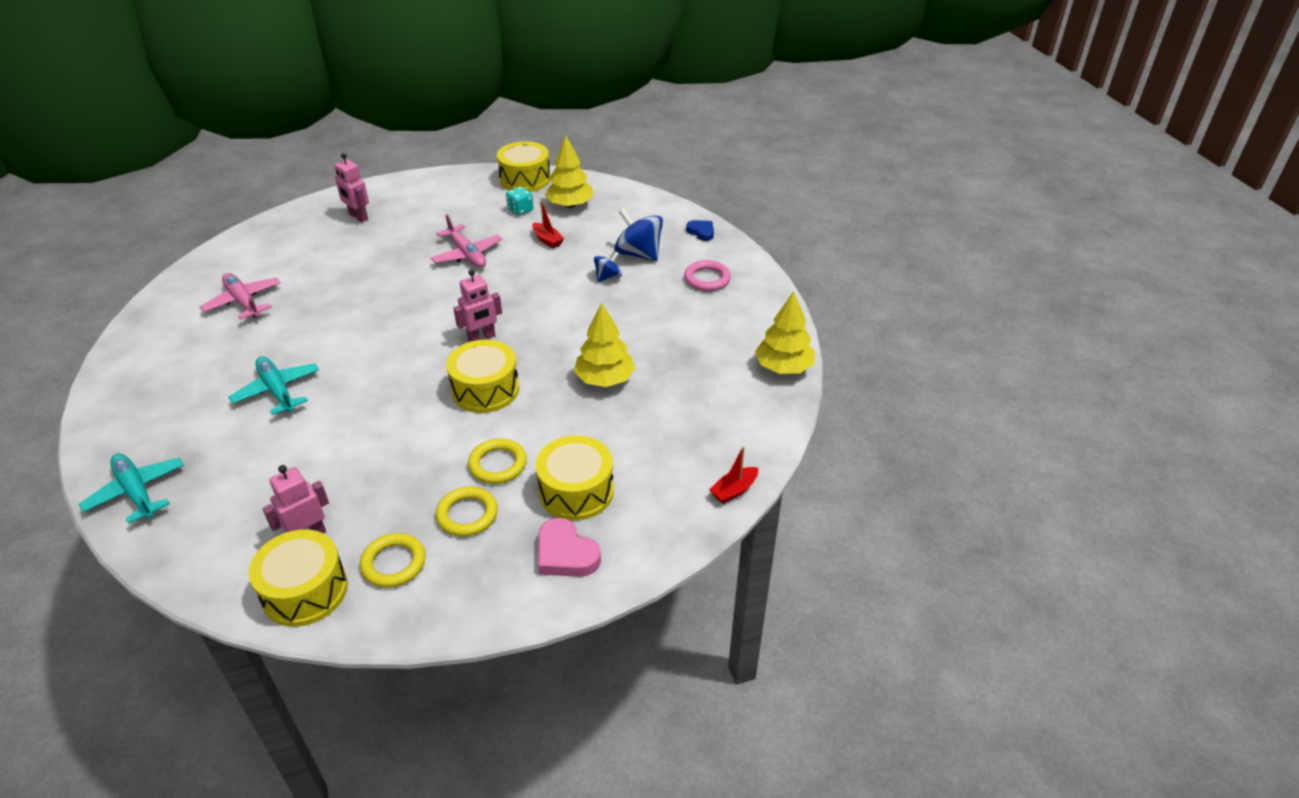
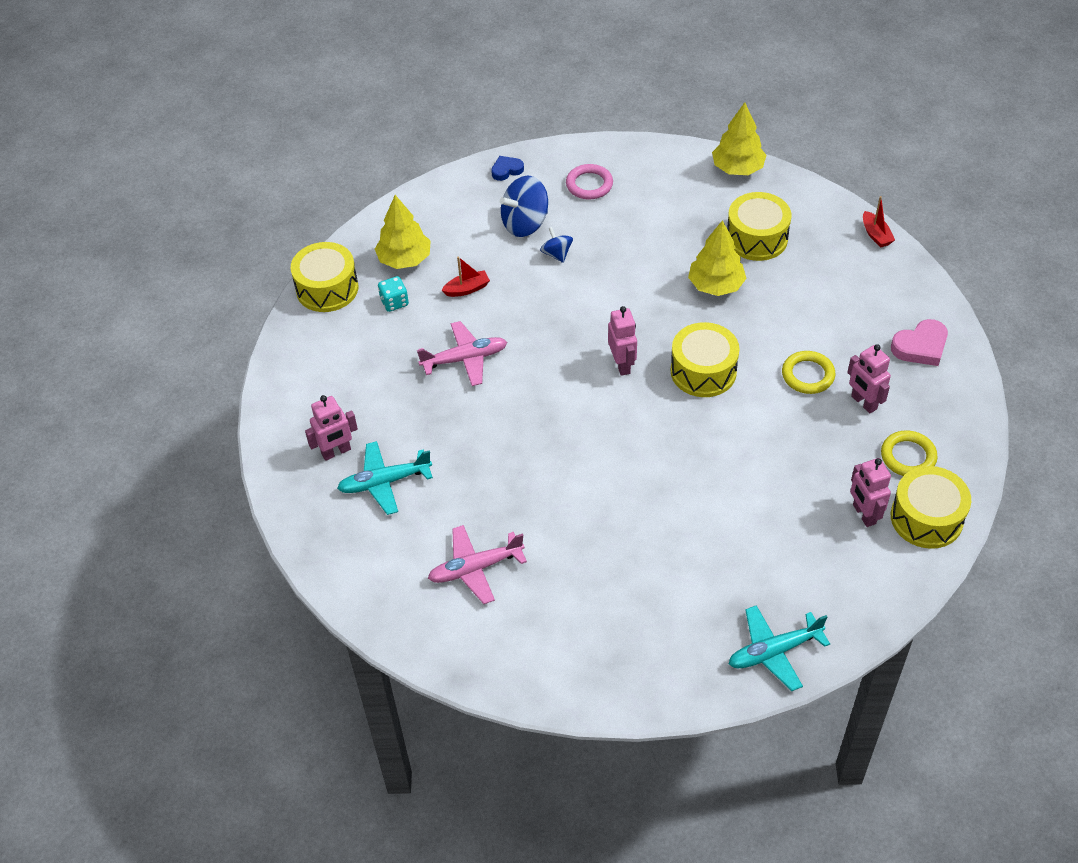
camera: 70 degrees left, 10 degrees up
(277, 390) = (652, 536): turquoise plane -> turquoise plane (384, 482)
(467, 515) = (863, 403): yellow ring -> pink robot
(576, 491) = (853, 329): yellow drum -> yellow drum (757, 238)

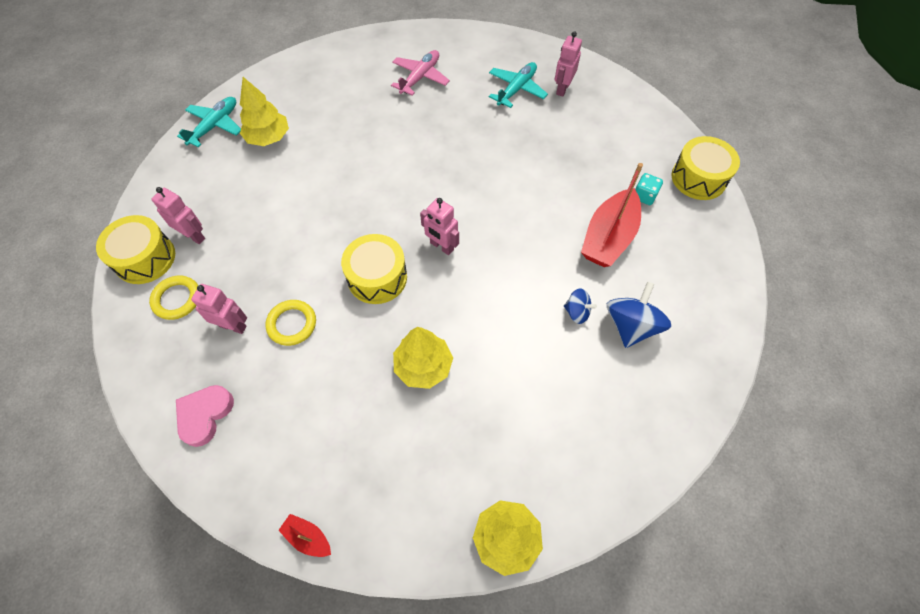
camera: 140 degrees right, 10 degrees up
(404, 259) = (678, 233): yellow tree -> yellow tree (268, 138)
(465, 359) = (552, 185): pink plane -> none
(467, 289) = (608, 237): red boat -> red boat, size x2.17
(506, 170) = (707, 375): blue heart -> none
(589, 185) = (623, 409): pink ring -> none
(757, 238) = (423, 448): yellow drum -> none

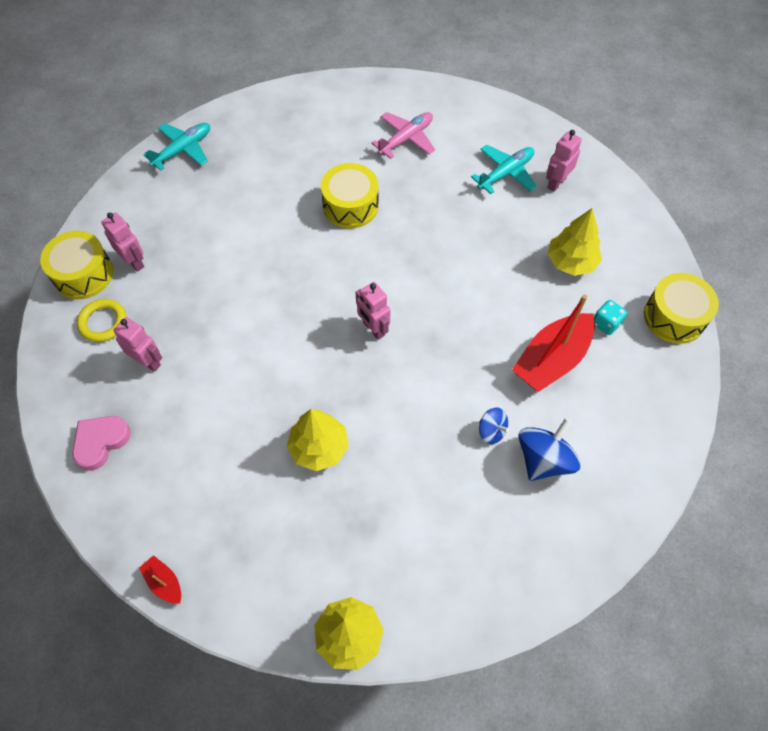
camera: 15 degrees right, 0 degrees up
(268, 138) = (232, 174): yellow tree -> yellow tree (571, 262)
(292, 324) = (204, 373): yellow ring -> none
(377, 277) = (299, 346): yellow drum -> yellow drum (350, 206)

